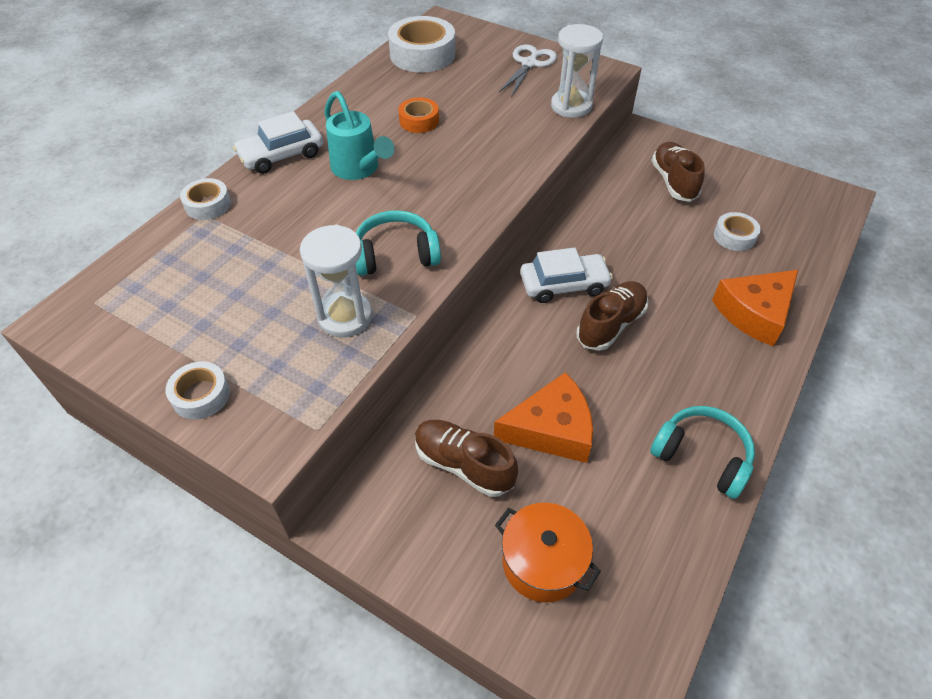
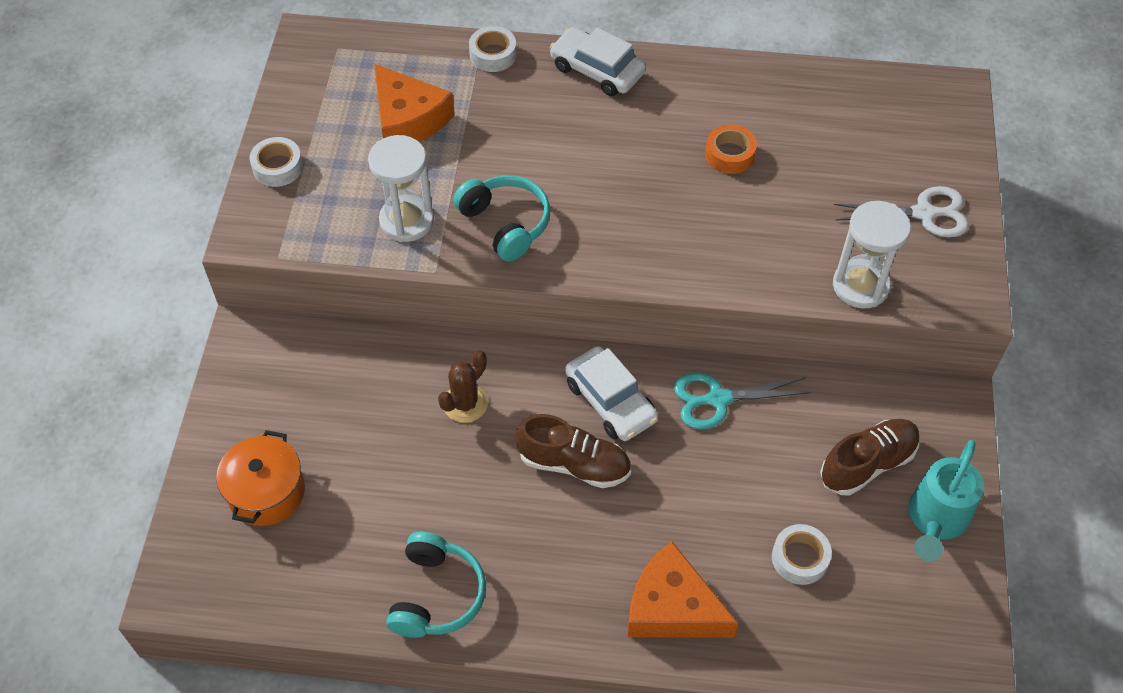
camera: 65 degrees right, 5 degrees up
(359, 169) = (614, 140): turquoise watering can -> turquoise watering can (935, 520)
(422, 54) = (864, 104): white tape -> none
(464, 465) = (338, 396): brown shoe -> none
(520, 373) = (465, 403): none -> brown cactus
(551, 429) = (409, 453): orange cheese -> orange cheese (408, 119)
(590, 229) = (718, 399): none -> turquoise scissors

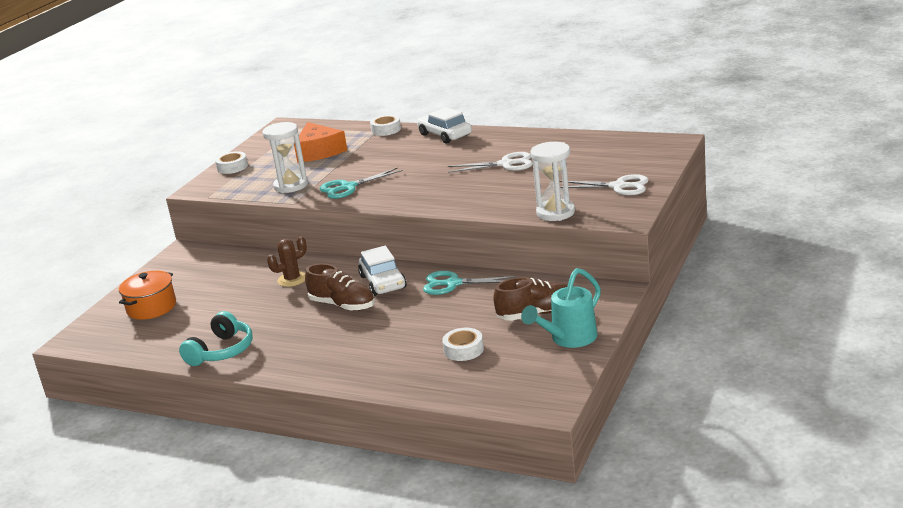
camera: 20 degrees right, 30 degrees down
(505, 224) = (348, 187): turquoise headphones -> turquoise scissors
(672, 607) = (365, 365): orange cheese -> none
(729, 154) = (506, 164): orange tape -> white scissors

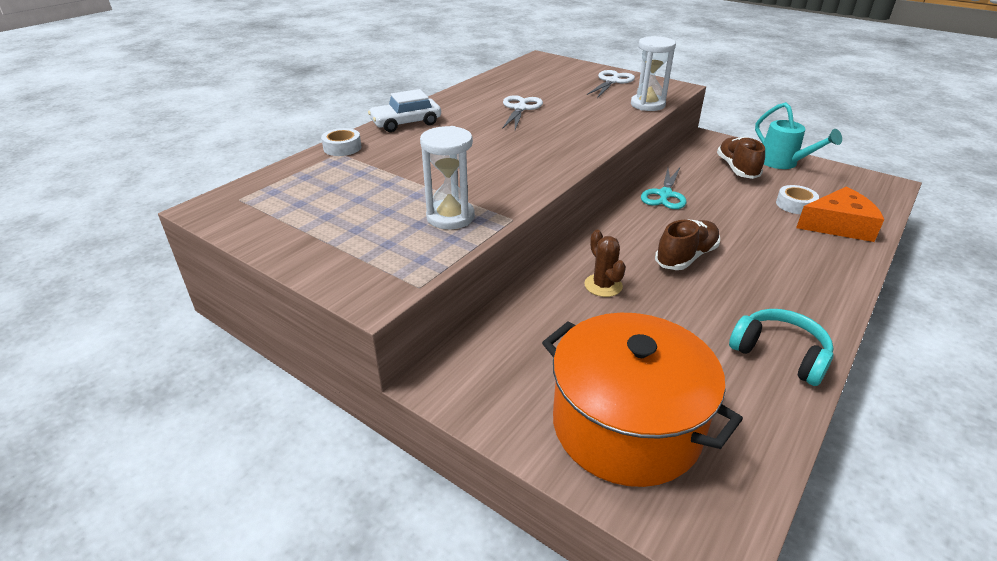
camera: 80 degrees left, 10 degrees up
(151, 307) = (626, 426): orange pot -> orange pot, size x1.82
(232, 167) = (319, 259): white tape -> none
(319, 151) = (354, 191): orange cheese -> orange cheese (838, 225)
(348, 187) = (497, 182): turquoise scissors -> none
(383, 282) = (642, 228): white car -> none

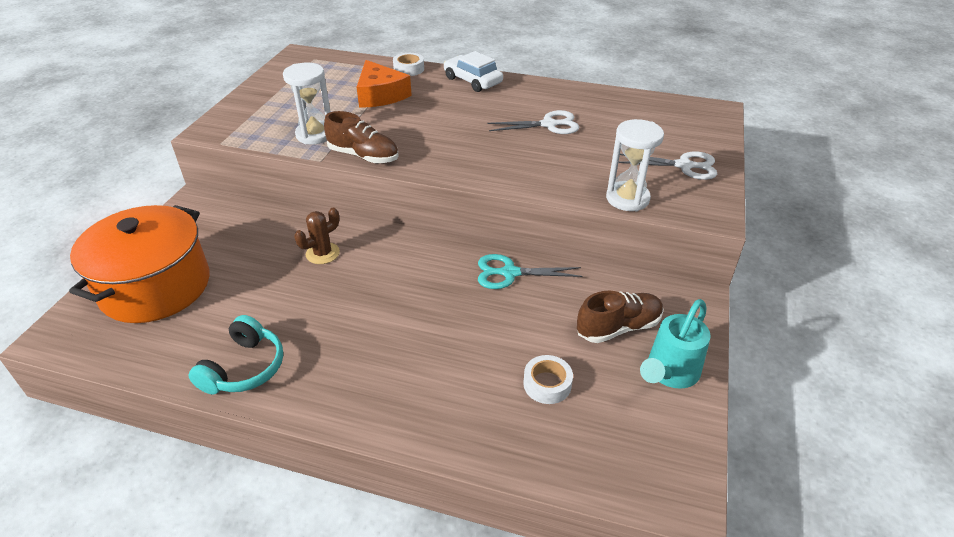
camera: 70 degrees right, 5 degrees up
(686, 257) = (386, 298): brown shoe -> brown shoe (363, 156)
(838, 225) = (513, 426): orange cheese -> orange cheese (380, 95)

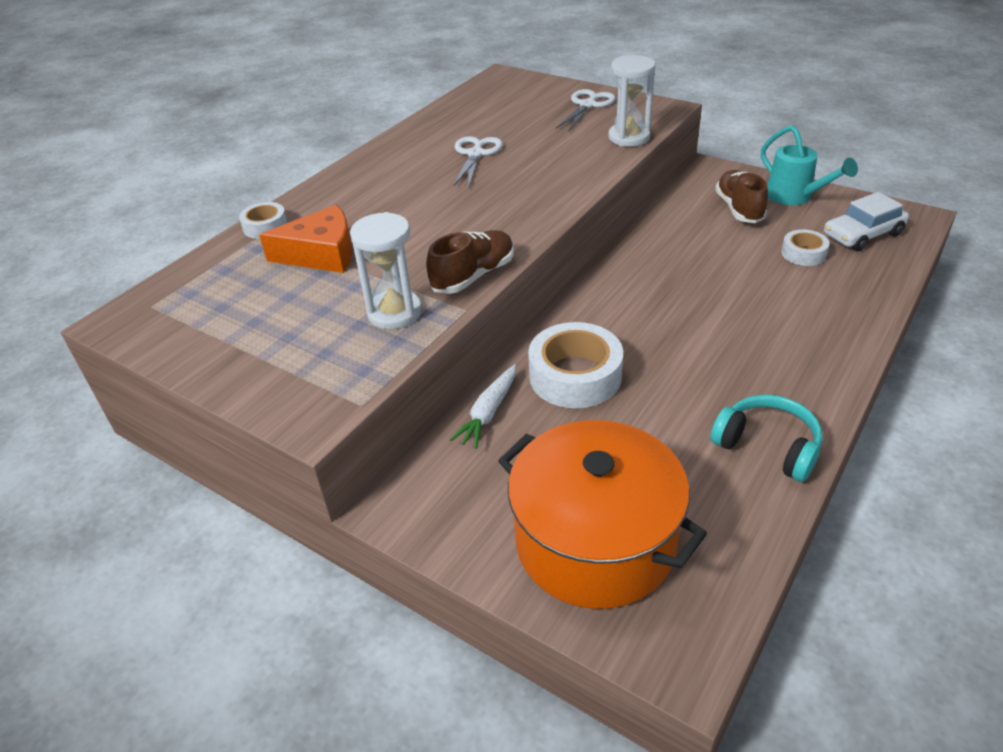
camera: 70 degrees left, 0 degrees up
(279, 221) = (488, 413): none -> white carrot
(322, 253) = (575, 376): brown cactus -> white tape
(472, 81) = (339, 185): white car -> white car (863, 234)
(509, 273) = (651, 251): turquoise scissors -> none

